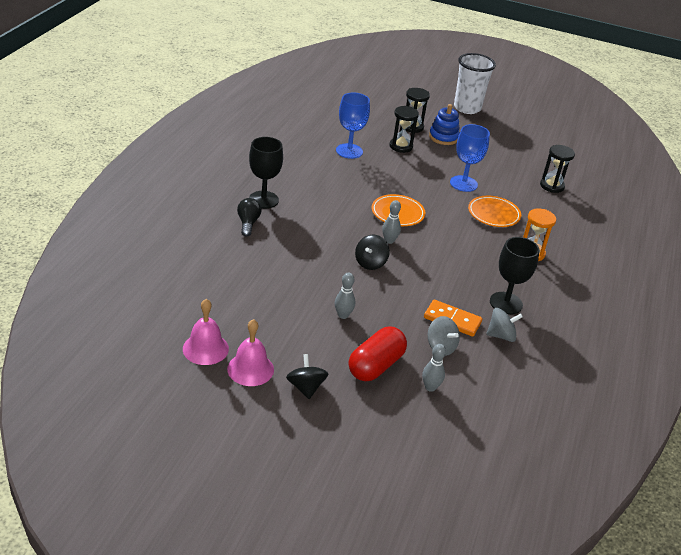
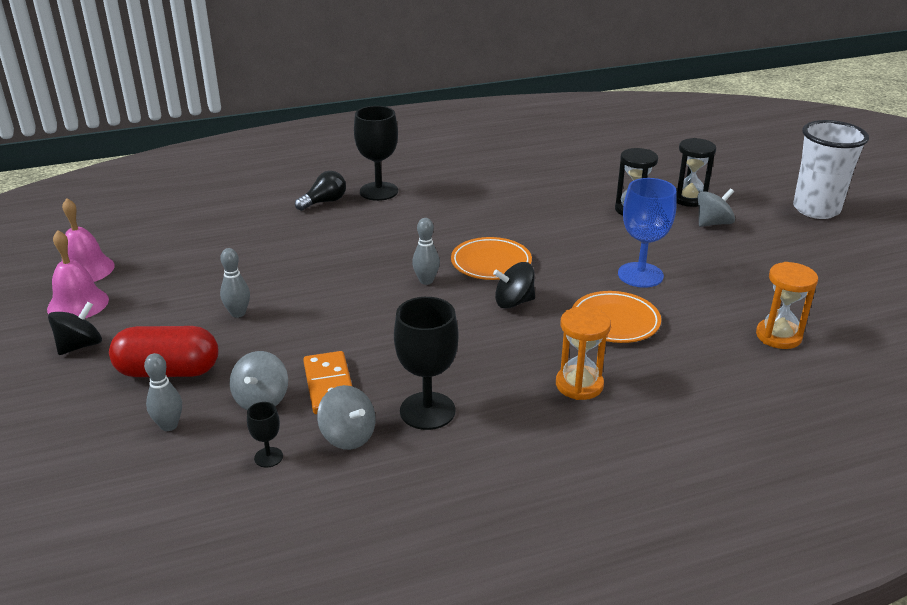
camera: 55 degrees right, 5 degrees down
(349, 151) = (558, 190): blue goblet -> none
(370, 263) = (363, 288): black spinning top -> black spinning top (514, 302)
(443, 137) = (713, 223): blue stacking toy -> grey spinning top
(493, 367) = (268, 457): none -> black goblet
(552, 186) = (778, 336): black hourglass -> orange hourglass

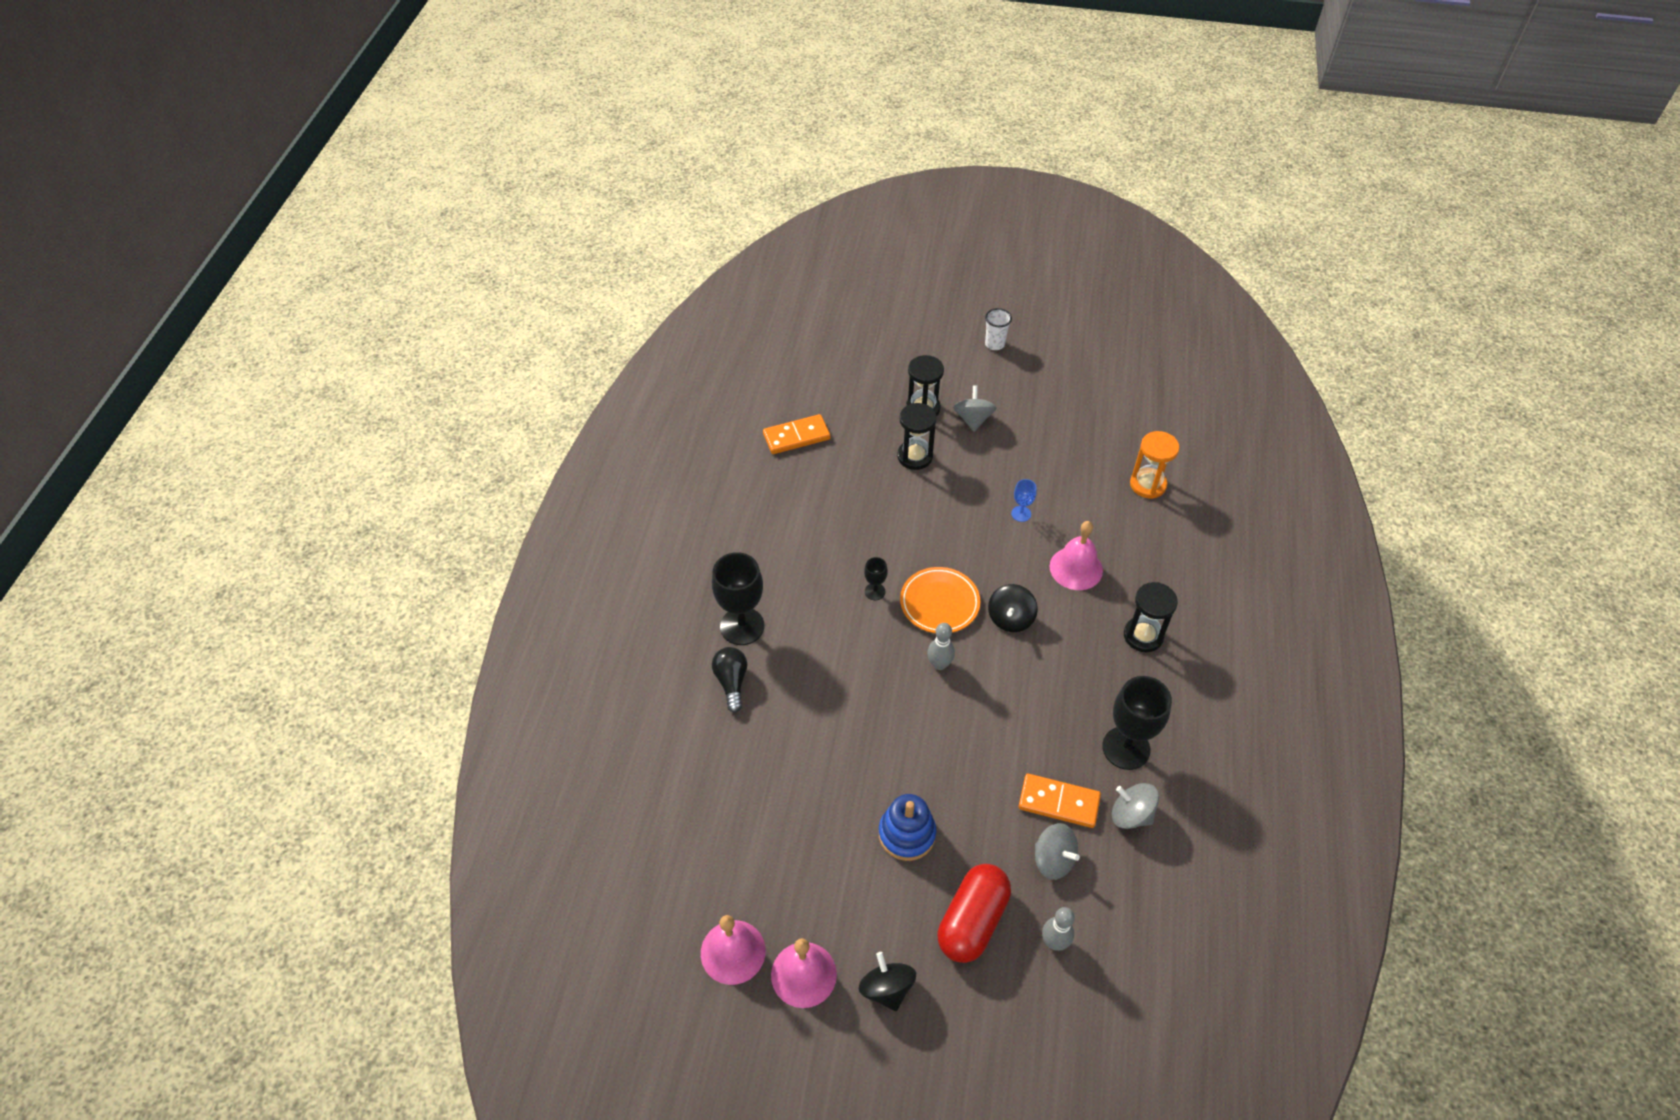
camera: 60 degrees left, 20 degrees up
(238, 313) = (907, 834): grey bowling pin -> blue stacking toy
(268, 457) = (1131, 880): black goblet -> black goblet (875, 591)
(348, 436) = (1131, 815): grey spinning top -> grey spinning top turned 135 degrees counterclockwise
(579, 385) = (1143, 636): orange hourglass -> black hourglass
(582, 160) = (796, 437): none -> orange domino
(615, 321) = (1076, 568): orange plate -> pink bell
(640, 275) = (1021, 514): blue goblet -> blue goblet, size x0.48
(816, 209) = (994, 344): white cup -> white cup, size x0.47

